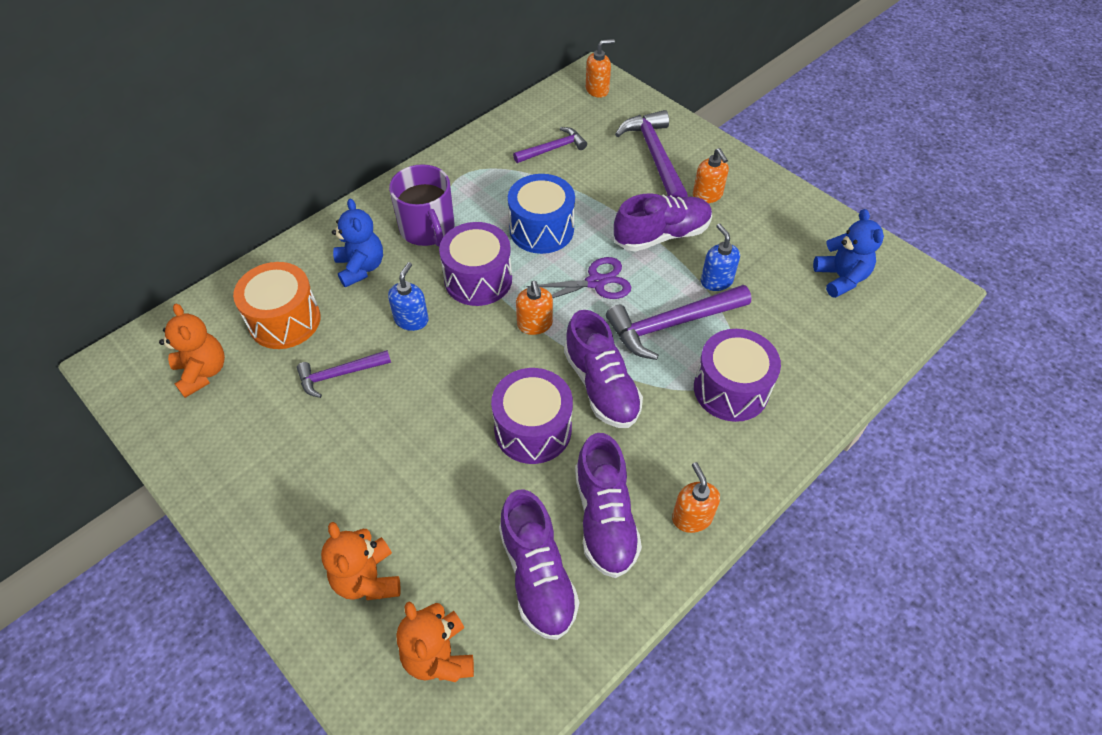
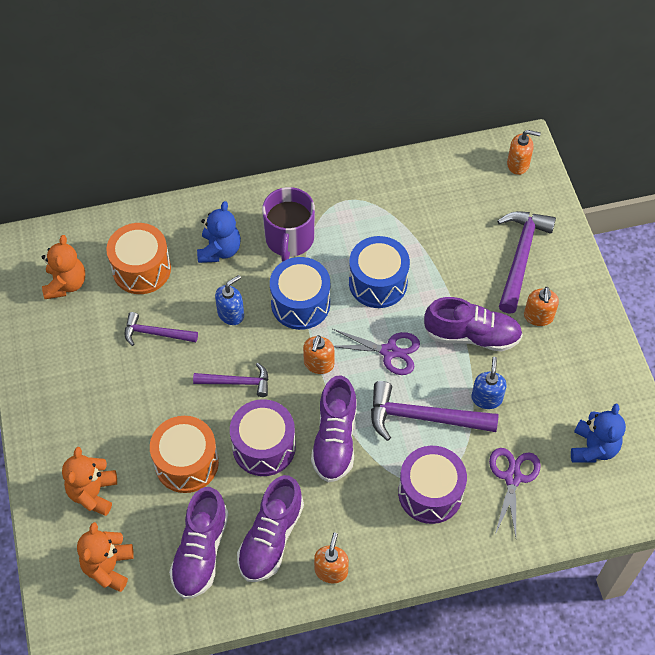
camera: 30 degrees right, 5 degrees up
(458, 488) = (186, 463): none -> orange drum
(478, 279) = (300, 303): purple drum -> blue drum
(553, 149) = (438, 209): purple hammer -> purple hammer (237, 382)
(793, 337) = (512, 477): none -> purple scissors

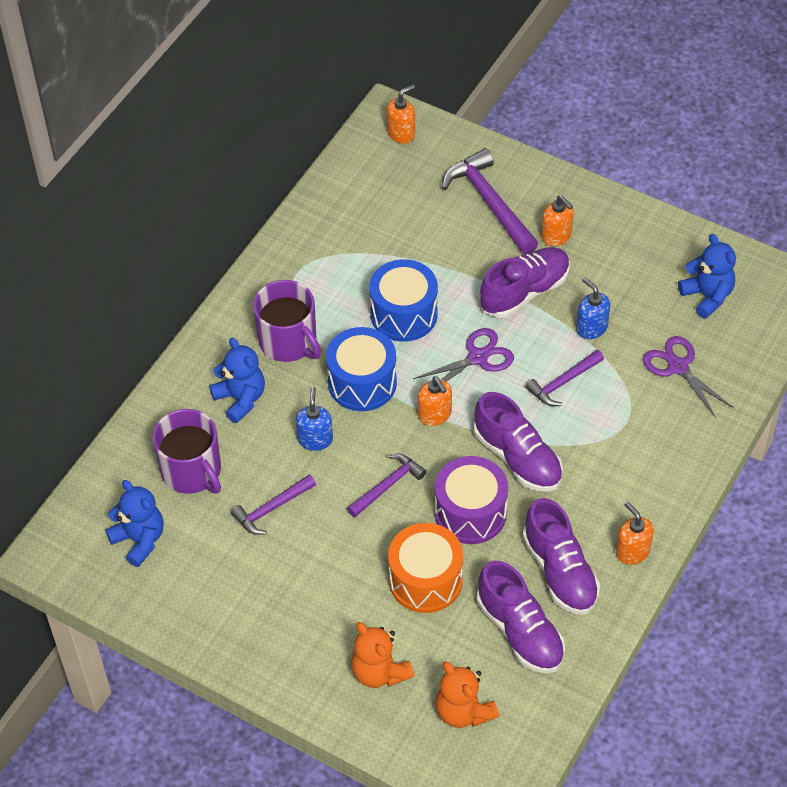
camera: 45 degrees left, 5 degrees down
(66, 284) = (139, 540): orange teddy bear -> blue teddy bear
(141, 269) = (192, 471): orange drum -> purple mug
(423, 417) = (563, 383): purple hammer -> purple hammer, size x0.60
(430, 493) = (634, 431): purple drum -> none

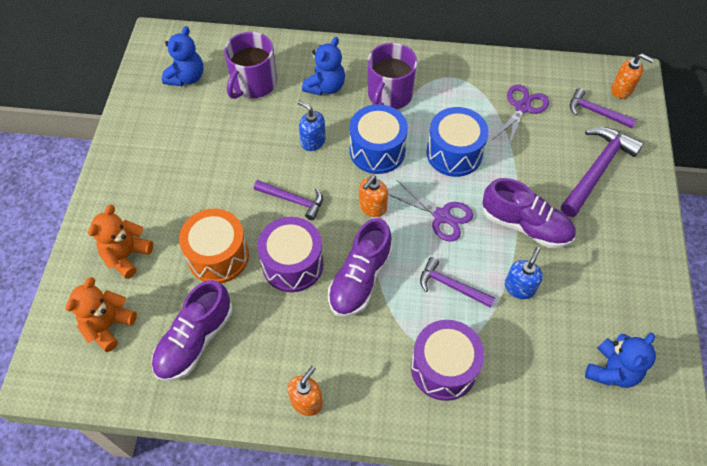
camera: 65 degrees right, 5 degrees up
(271, 509) = (241, 138): purple hammer -> purple hammer (596, 112)
(315, 439) = (313, 141): blue soap dispenser -> blue soap dispenser turned 120 degrees counterclockwise
(556, 236) = (596, 228): orange soap dispenser -> none
(560, 571) = (263, 350): purple shoe -> none
(647, 424) = (443, 368): none -> purple drum
(677, 367) = (519, 372): purple scissors -> purple scissors (522, 107)

